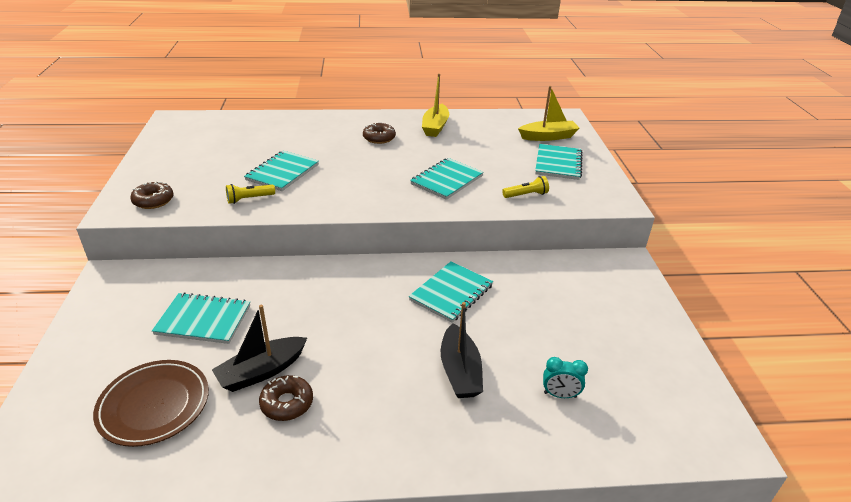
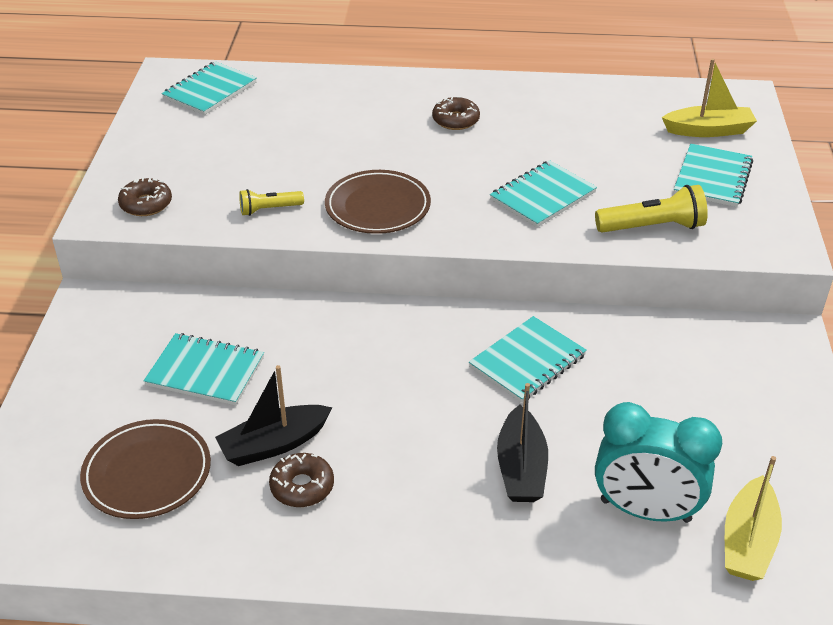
camera: 10 degrees right, 5 degrees up
(282, 172) = (315, 170): turquoise notebook -> turquoise notebook (210, 91)
(330, 193) = (377, 207): none -> brown plate
(435, 127) = (541, 104): yellow boat -> yellow boat (748, 541)
(526, 195) = (652, 227): yellow flashlight -> yellow flashlight, size x1.65
(560, 395) = (645, 511): turquoise clock -> turquoise clock, size x2.16

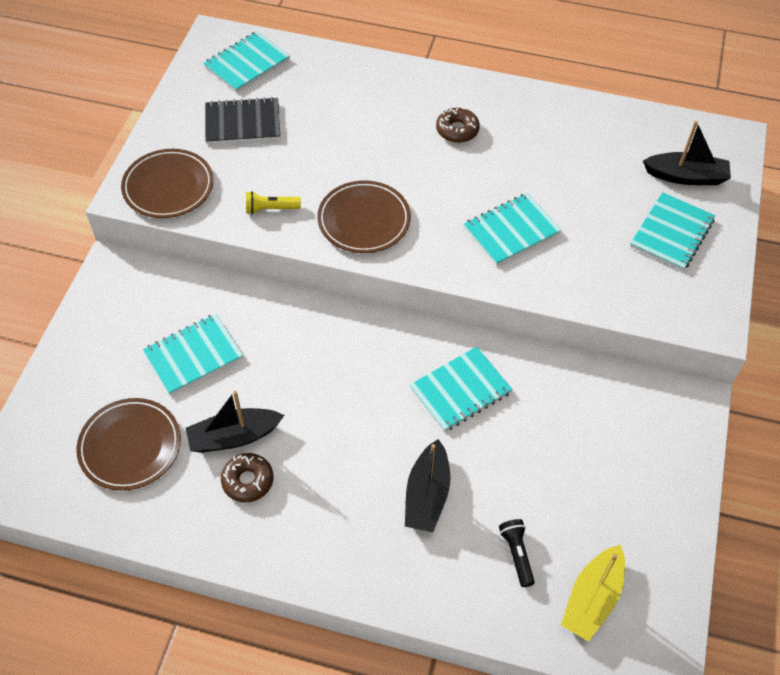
camera: 10 degrees right, 15 degrees up
(146, 204) = (168, 187): brown donut -> brown plate
(205, 371) = (193, 355): turquoise notebook -> turquoise notebook turned 60 degrees counterclockwise
(218, 140) = (243, 123): none -> black notebook
(645, 511) = (517, 554): turquoise clock -> black flashlight
(652, 227) = (599, 281): yellow flashlight -> none
(708, 130) = (685, 176): yellow boat -> black boat

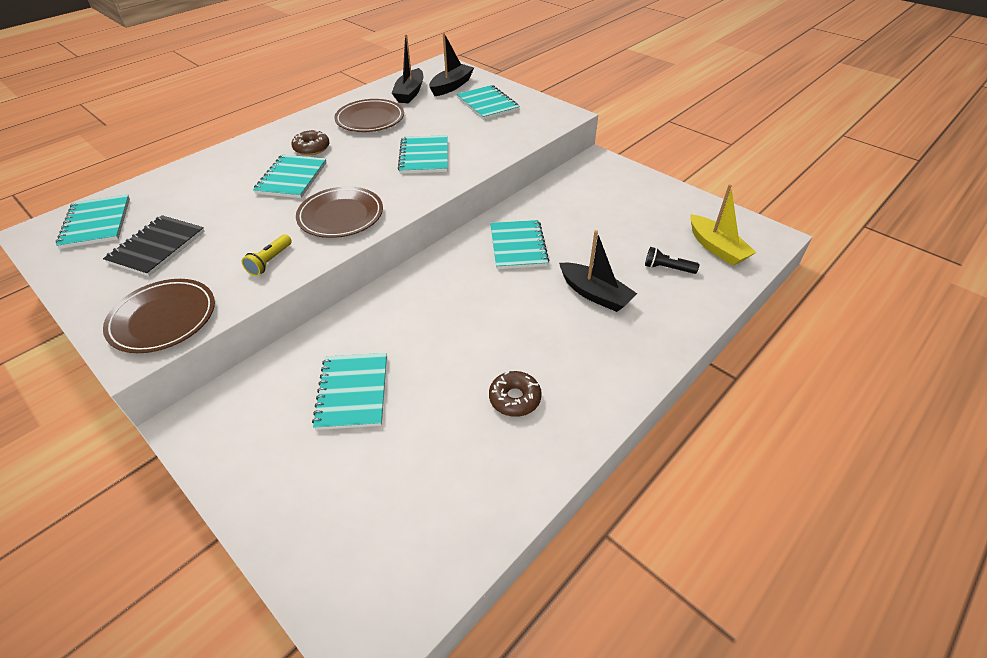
camera: 60 degrees left, 10 degrees down
(130, 446) = (414, 481): brown plate -> brown plate (370, 119)
(234, 437) = (463, 392): black boat -> black boat (410, 93)
(396, 147) = (292, 178): none -> turquoise notebook

